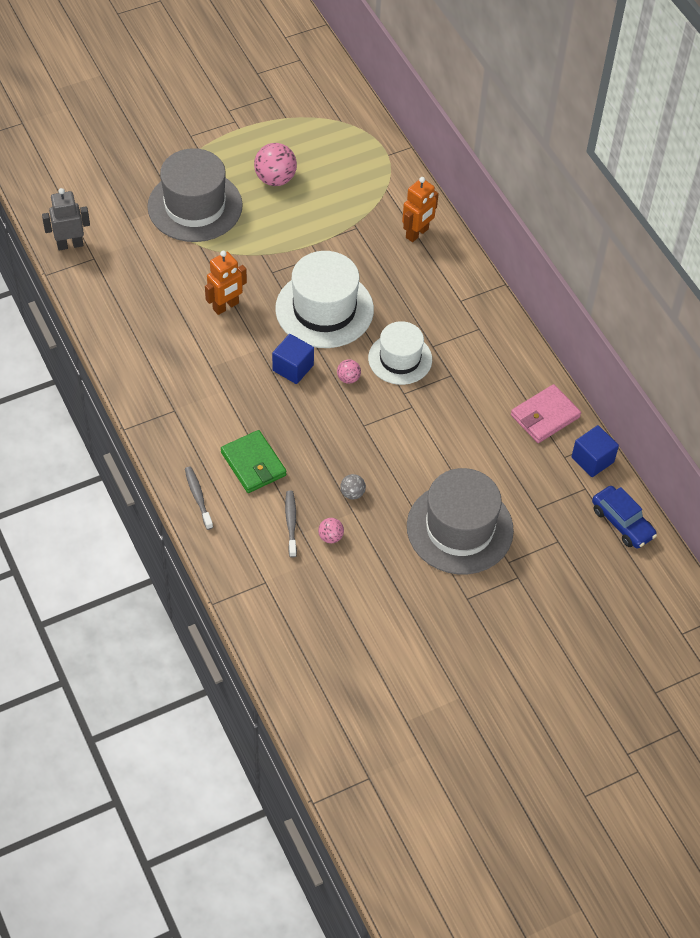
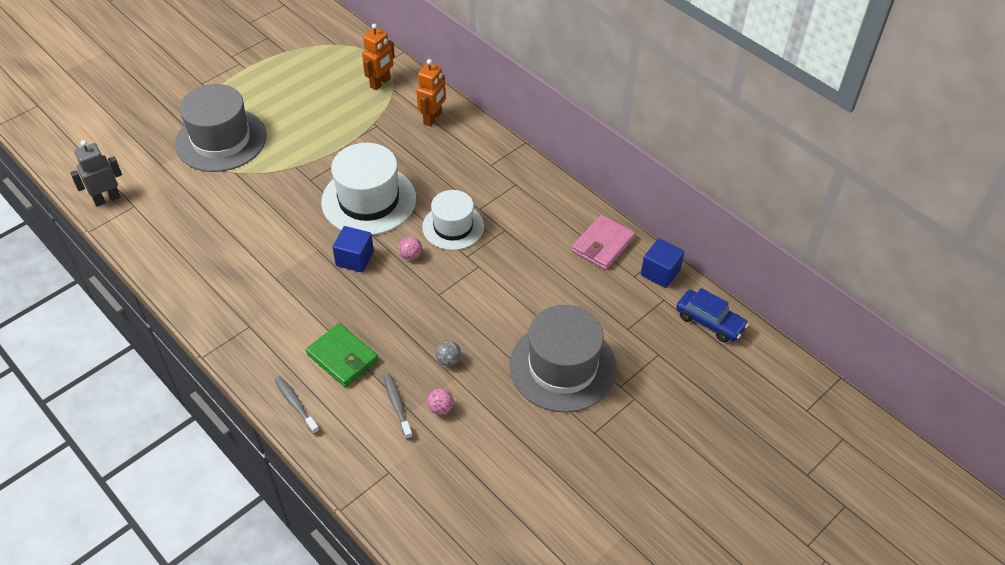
camera: 15 degrees left, 5 degrees down
(226, 306) = (274, 219): orange robot -> orange robot (380, 83)
(275, 179) = (290, 102): pink ball -> none

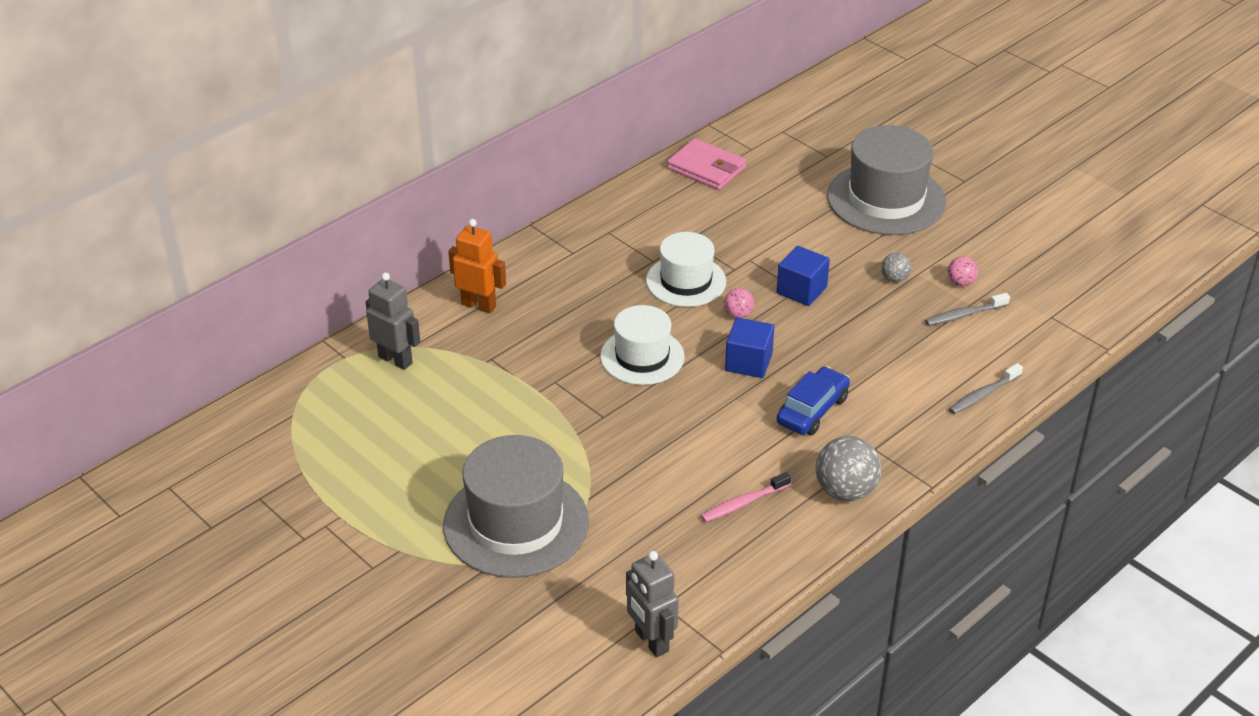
camera: 90 degrees left, 10 degrees down
(209, 305) = (845, 491): none -> grey ball
(211, 248) = (743, 503): none -> pink toothbrush
(342, 357) = (907, 362): green wallet -> none
(368, 200) = (642, 356): white hat -> white hat, size x0.64
(380, 83) = (396, 360): orange robot -> grey robot
(660, 272) = (744, 131): blue cube -> blue cube (801, 290)
(709, 322) = (808, 104): blue car -> blue car (812, 410)

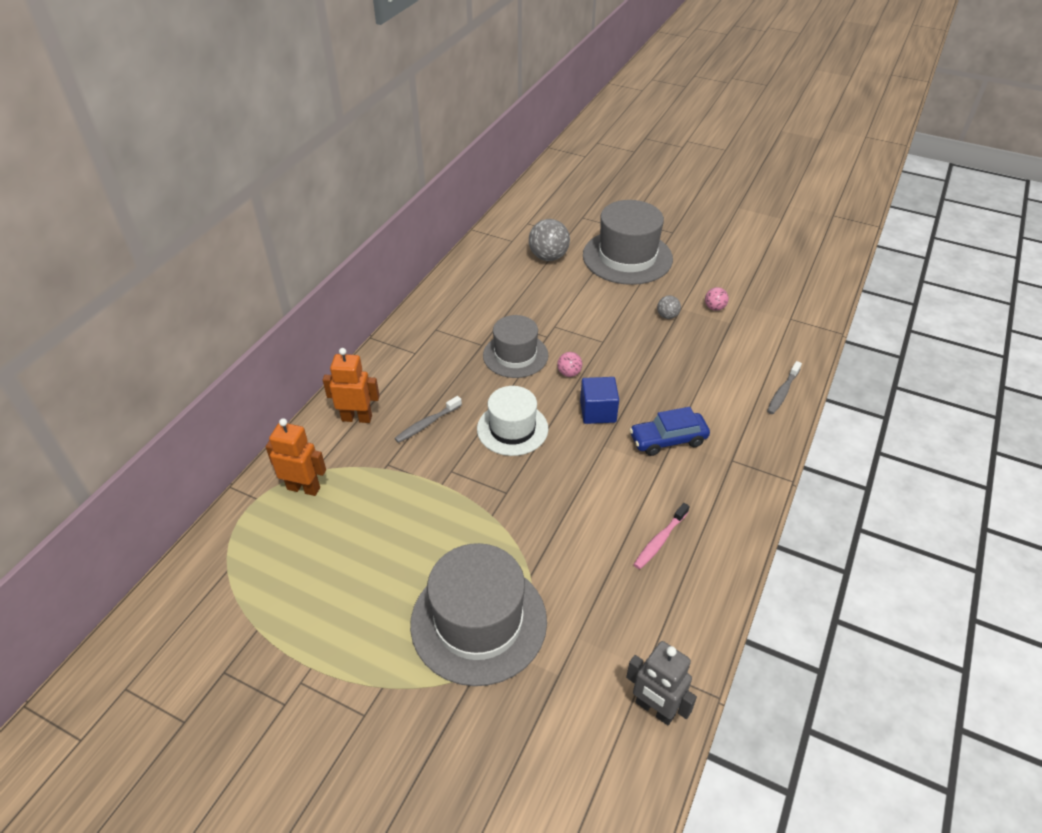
camera: 20 degrees left, 5 degrees up
(396, 360) = (304, 488): grey robot -> orange robot
(686, 281) = (515, 355): white hat -> grey hat
(706, 168) = (486, 262): pink wallet -> none
(801, 290) = (606, 341): blue cube -> none
(812, 410) = (668, 440): blue car -> blue car turned 120 degrees counterclockwise
(845, 491) = (732, 505): grey ball -> grey ball (548, 257)
(964, 315) = (731, 332): grey toothbrush -> grey toothbrush (427, 424)

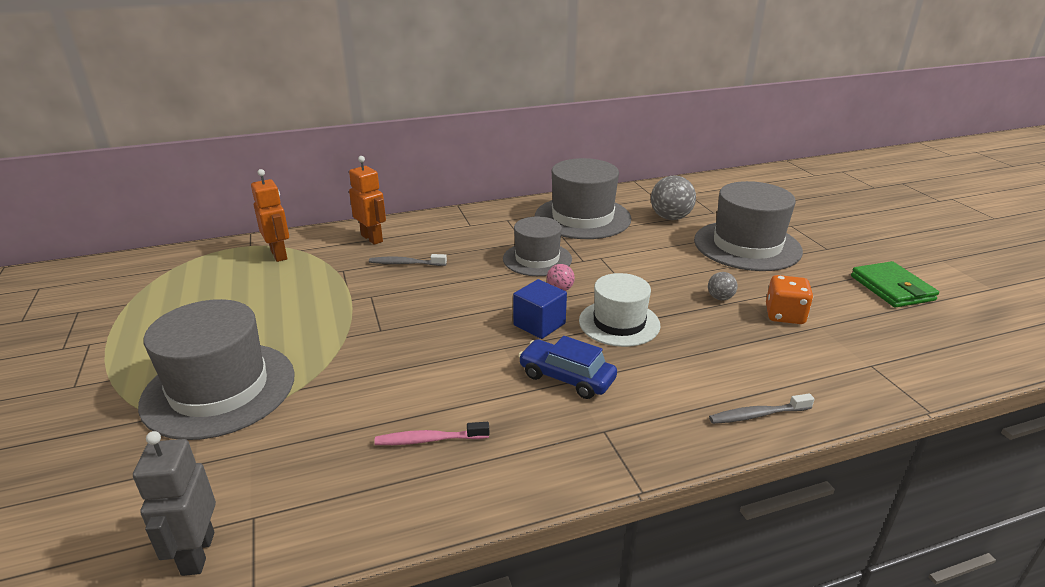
camera: 45 degrees right, 15 degrees down
(488, 293) = (582, 217): none -> grey hat
(512, 429) = (455, 297): white hat -> white hat (619, 323)
(714, 308) = (784, 315): pink ball -> orange dice
(739, 248) = (892, 288): none -> green wallet

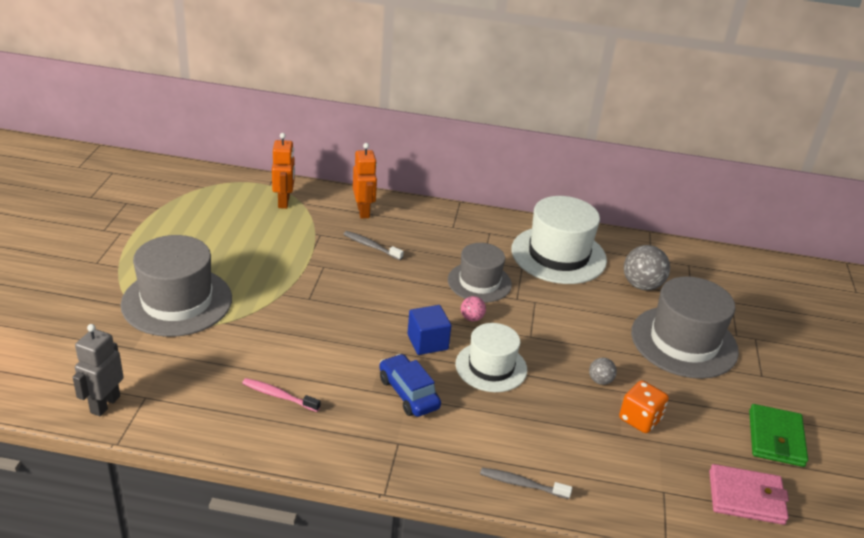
camera: 25 degrees right, 5 degrees up
(582, 217) = (558, 255): grey hat -> white hat
(930, 341) = (746, 497): none -> pink wallet

